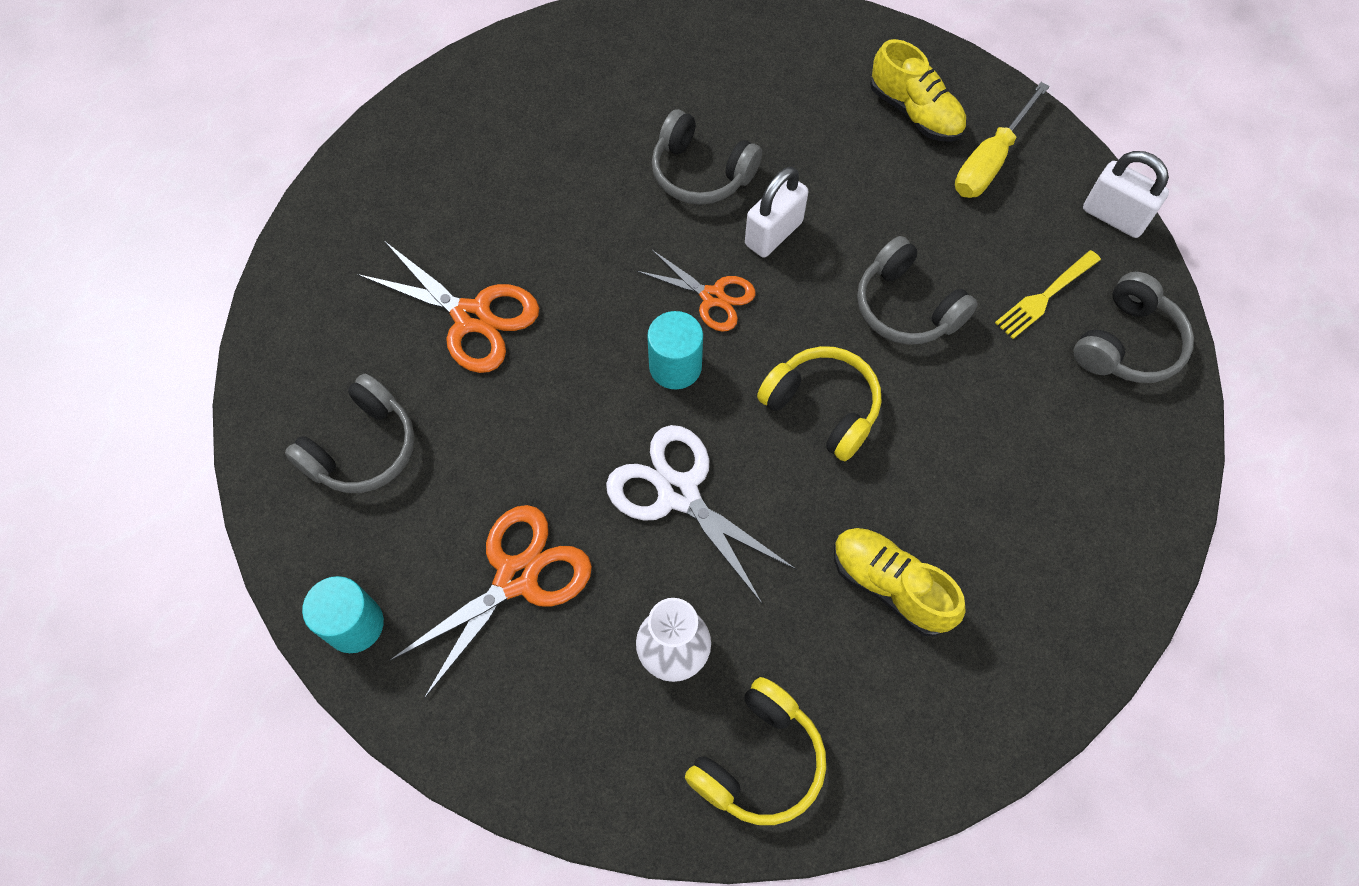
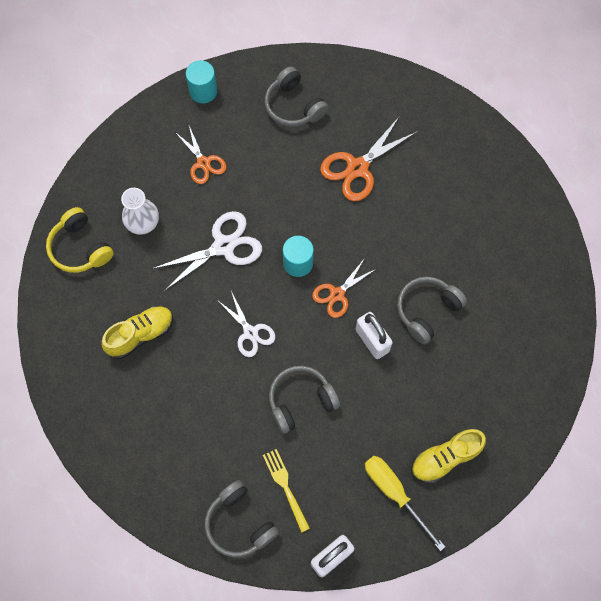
camera: 105 degrees right, 5 degrees up
(517, 577) = (203, 163): orange scissors -> orange scissors, size x0.64
(822, 407) = (250, 332): yellow headphones -> white scissors

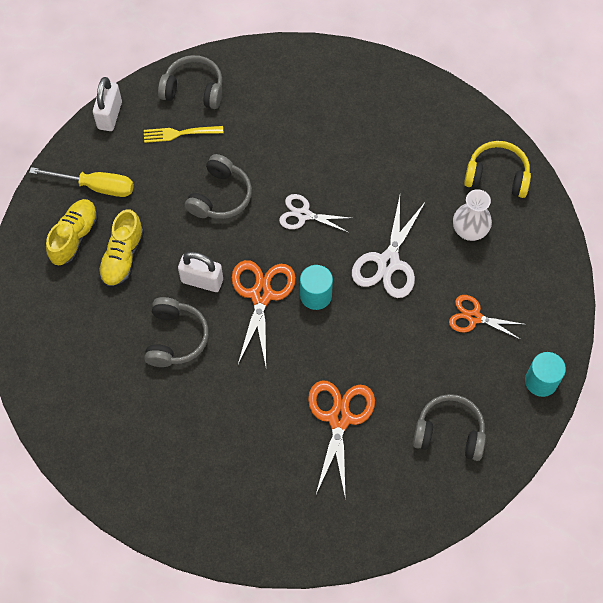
camera: 140 degrees right, 5 degrees down
(141, 335) = (385, 152): yellow shoe -> yellow shoe (123, 257)
(286, 487) = (180, 133): yellow fork -> yellow fork turned 150 degrees clockwise
(337, 294) = (261, 295): orange scissors -> orange scissors, size x1.56

